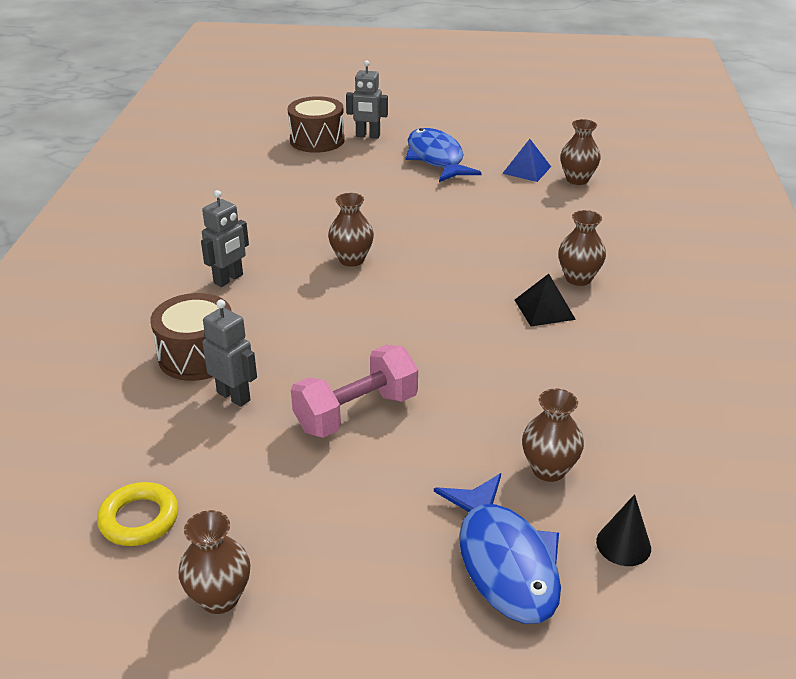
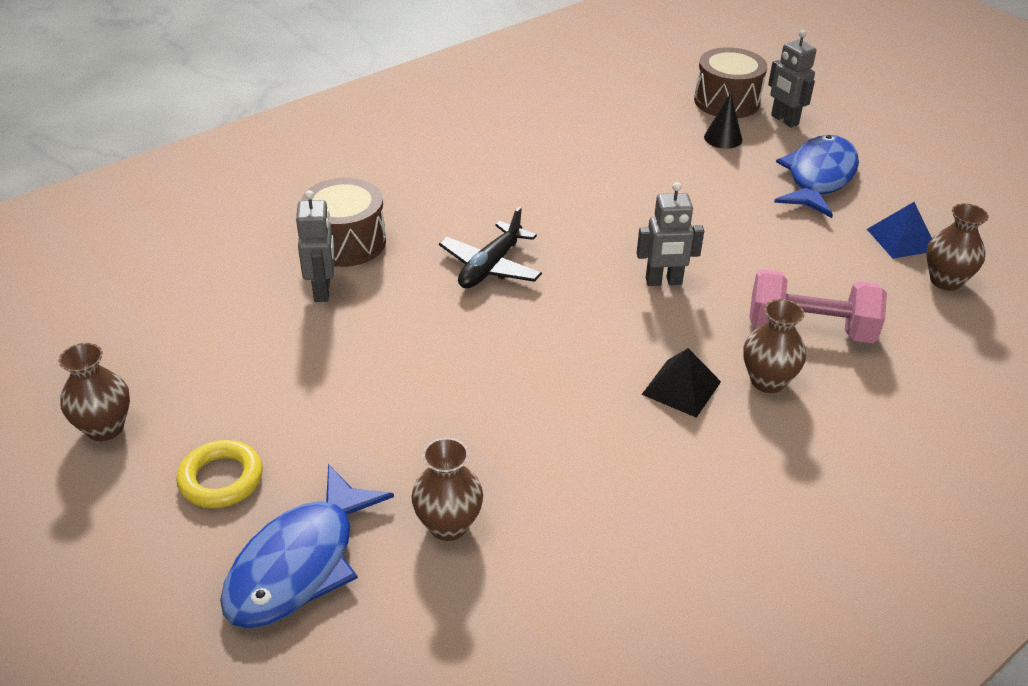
camera: 45 degrees right, 5 degrees up
(139, 519) = (143, 337): yellow ring -> yellow ring (221, 479)
(229, 279) = (459, 192): grey robot -> grey robot (663, 282)
(327, 311) = (490, 267): none -> black plane
(351, 259) = (581, 233): brown vase -> none
(356, 413) = (382, 365): pink dumbbell -> pink dumbbell (810, 329)
(623, 544) = (404, 634): black cone -> black cone (723, 138)

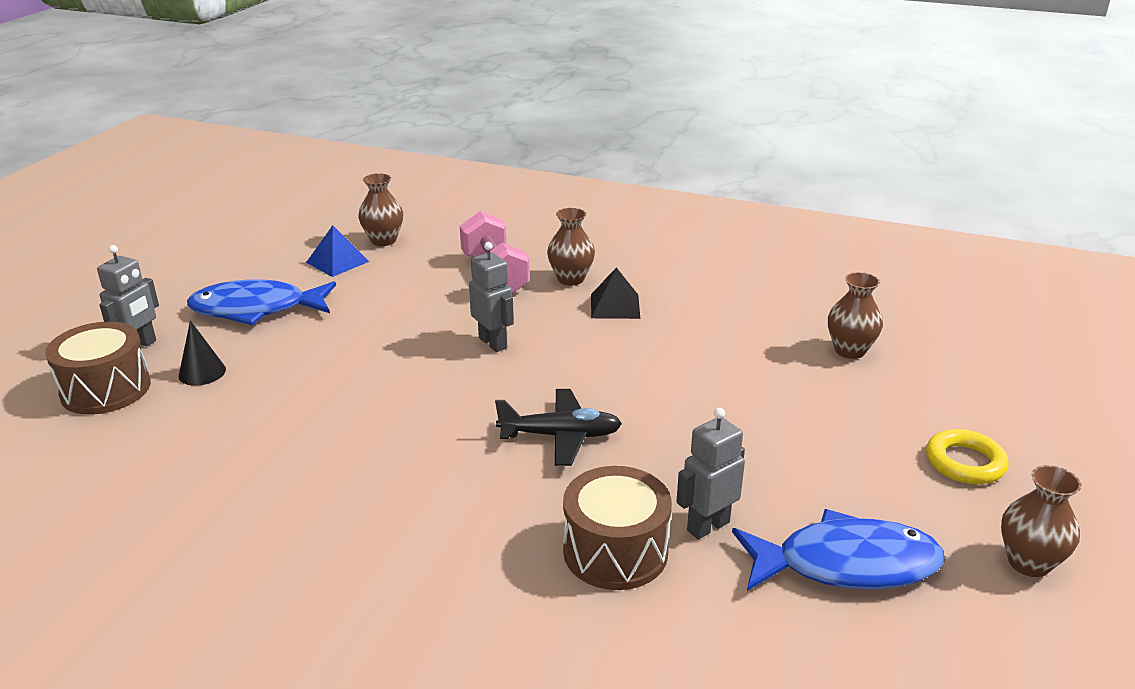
camera: 120 degrees left, 10 degrees down
(299, 563) = (961, 393): blue fish -> blue fish (846, 564)

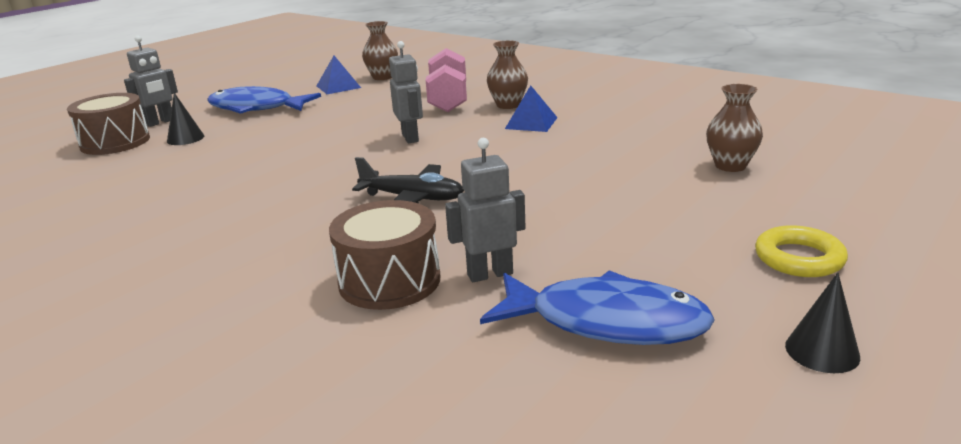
camera: 20 degrees right, 5 degrees down
(615, 306) = (531, 123): black pyramid -> blue pyramid
(1028, 563) = (822, 351): brown vase -> black cone

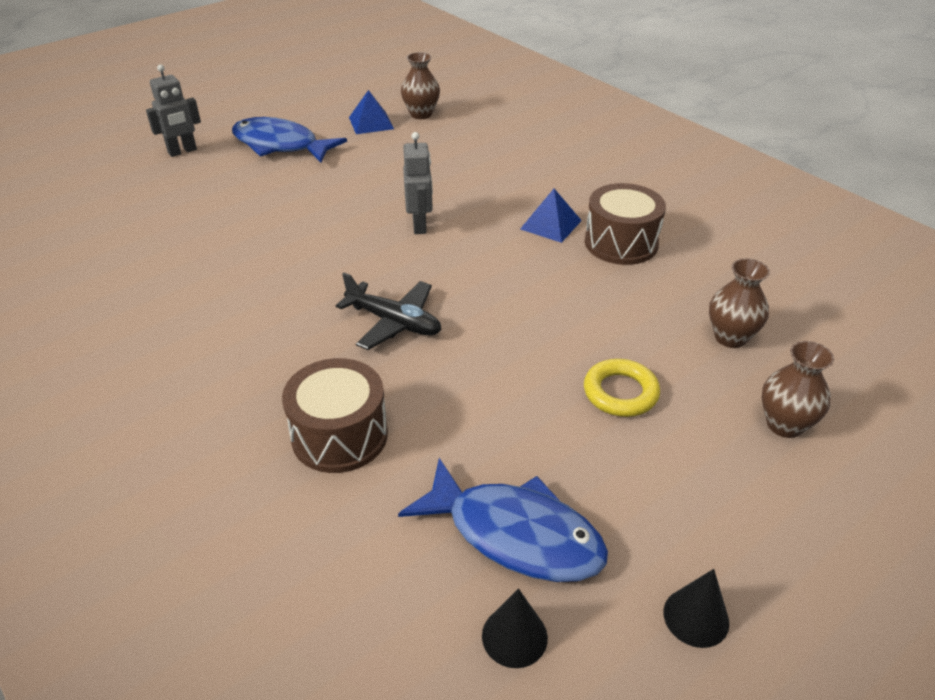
camera: 10 degrees right, 15 degrees up
(115, 142) = (135, 176): brown drum -> brown drum (621, 243)
(185, 138) = (201, 183): black cone -> black cone (514, 636)
(448, 100) = (478, 168): pink dumbbell -> none
(490, 274) = (432, 447): grey robot -> none
(508, 105) = (537, 189): brown vase -> brown vase (784, 425)
(799, 258) = (734, 491): yellow ring -> yellow ring (620, 393)

